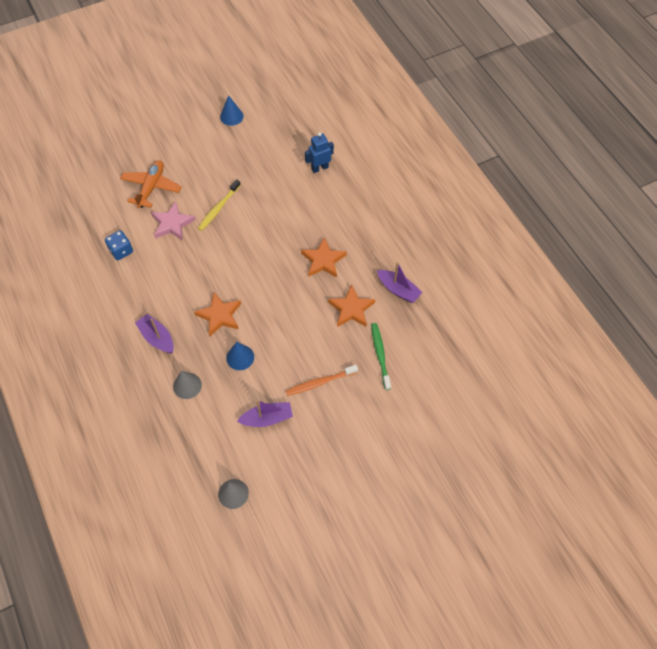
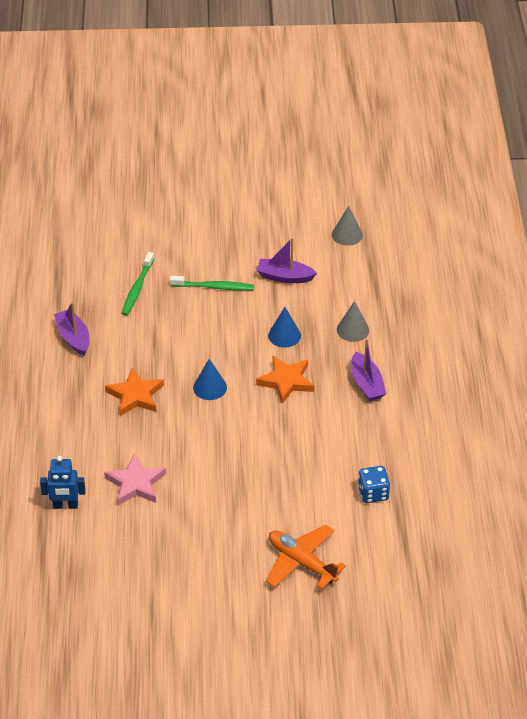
camera: 155 degrees left, 15 degrees down
(151, 187) = (301, 562): orange plane -> orange plane turned 90 degrees clockwise
(172, 224) = (294, 503): pink star -> pink star (136, 483)
(218, 208) = (226, 501): yellow toothbrush -> none
(231, 116) = (138, 628): blue cone -> blue cone (210, 387)
(320, 382) = (214, 287): orange toothbrush -> green toothbrush
(351, 309) = (138, 337): orange star -> none

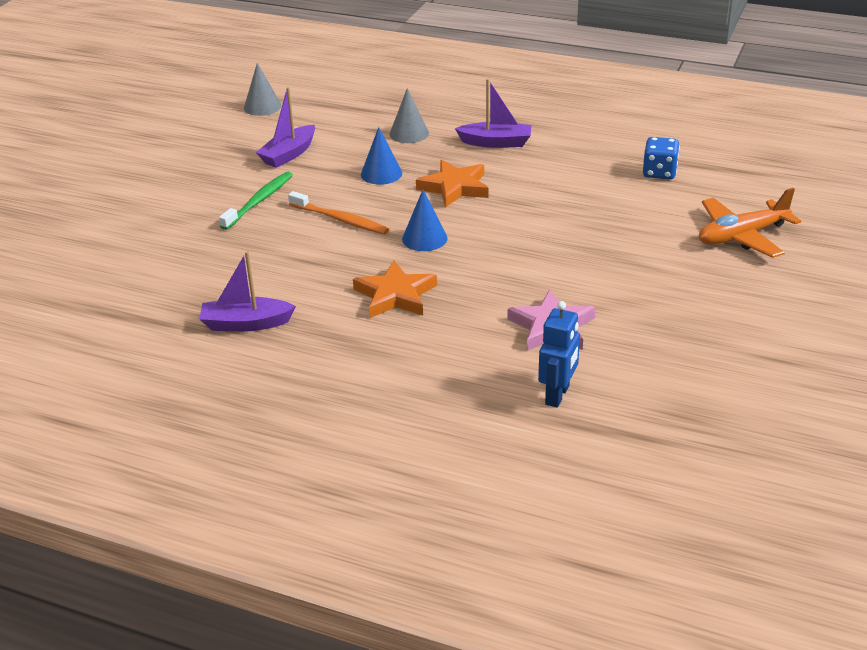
camera: 65 degrees left, 10 degrees down
(137, 288) = (205, 255): green toothbrush -> none
(212, 336) = (340, 219): none -> orange toothbrush

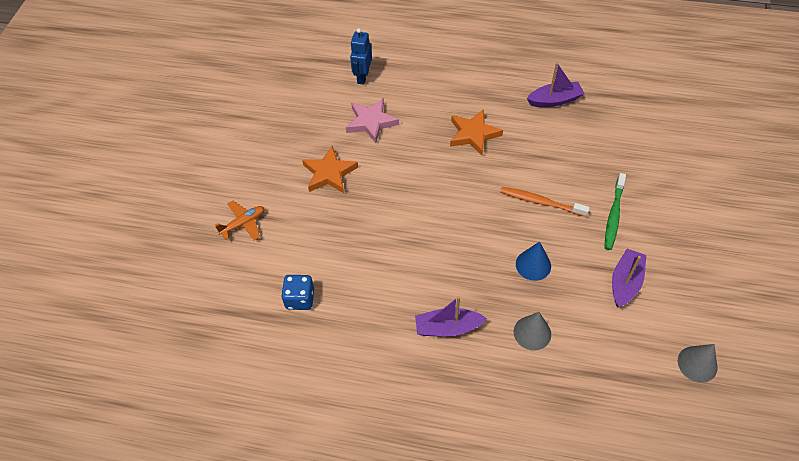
camera: 170 degrees right, 20 degrees up
(424, 238) = (472, 190): blue cone -> none
(455, 187) = (466, 254): orange star -> orange star (329, 173)
(742, 236) = (243, 223): orange plane -> orange plane, size x0.64

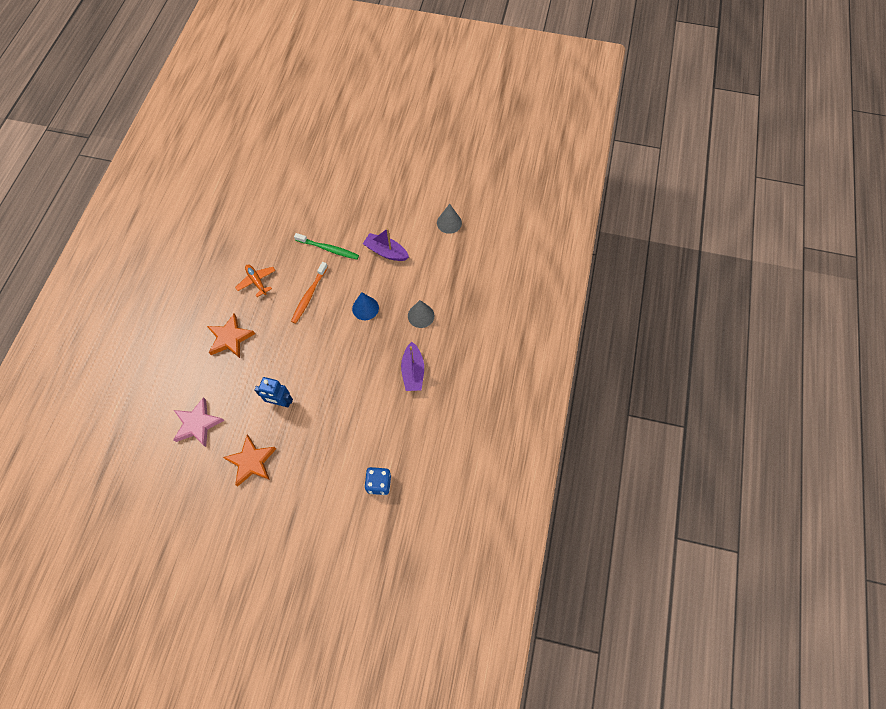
camera: 90 degrees left, 10 degrees up
(243, 223) = (296, 539): orange plane -> orange plane (257, 281)
(362, 77) = (137, 431): blue robot -> blue robot (280, 402)
(554, 100) = (205, 272): purple boat -> none

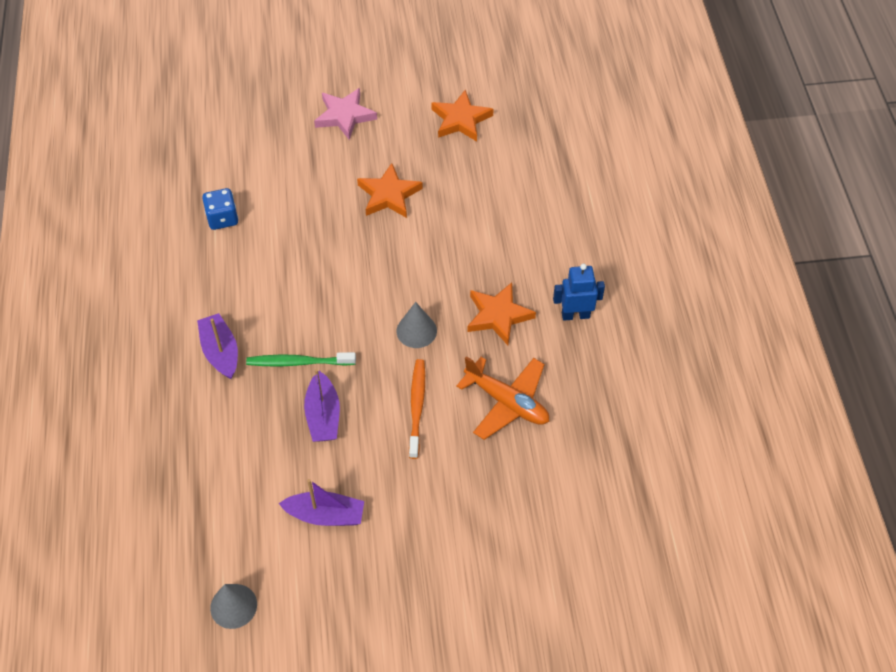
camera: 160 degrees right, 10 degrees down
(161, 518) = (461, 120): none -> orange star
(197, 424) = (478, 211): pink star -> pink star (344, 116)
(257, 281) = (507, 402): orange plane -> orange plane, size x1.56
(280, 402) = (386, 263): blue robot -> blue robot (575, 315)
(328, 249) = (423, 489): green toothbrush -> green toothbrush (299, 362)
(365, 308) = (323, 415): blue cone -> purple boat
(421, 315) = (233, 431): grey cone -> grey cone (416, 331)

